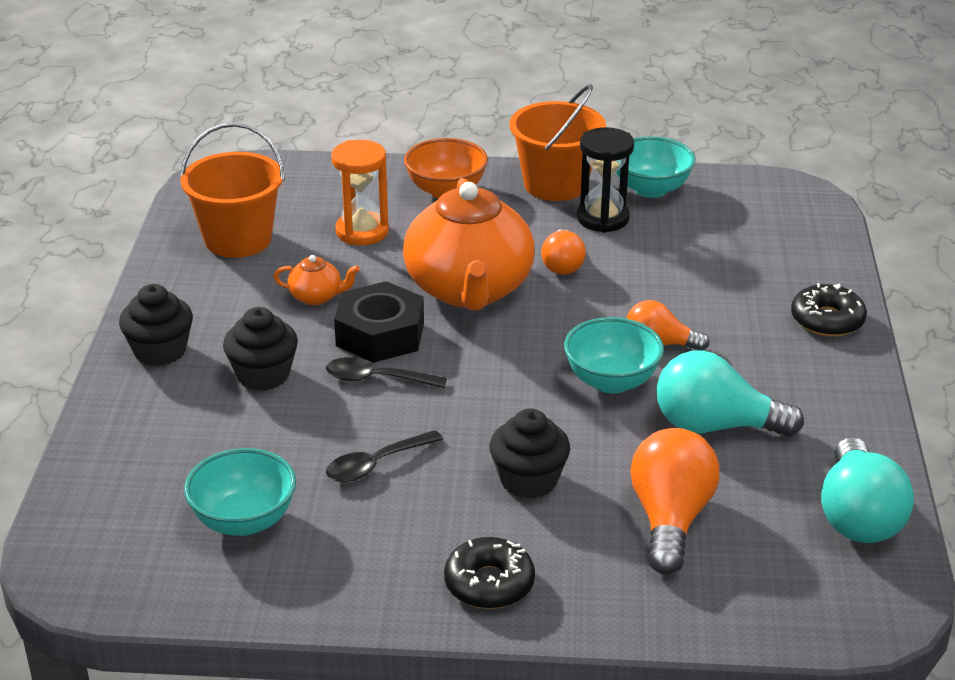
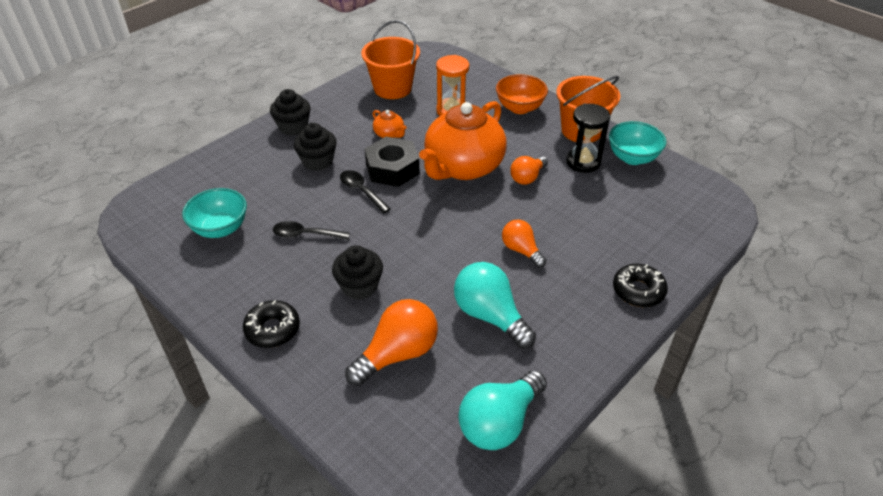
camera: 40 degrees right, 10 degrees up
(611, 381) = (469, 257): turquoise bowl -> none

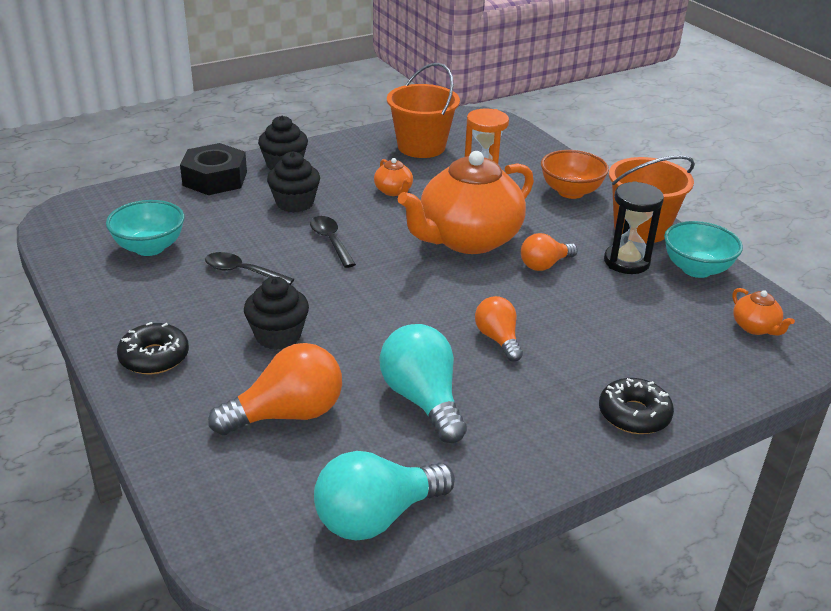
camera: 15 degrees right, 10 degrees down
(392, 168) = (379, 225): black nut -> black nut (215, 178)
(689, 198) = (755, 327): none -> orange teapot

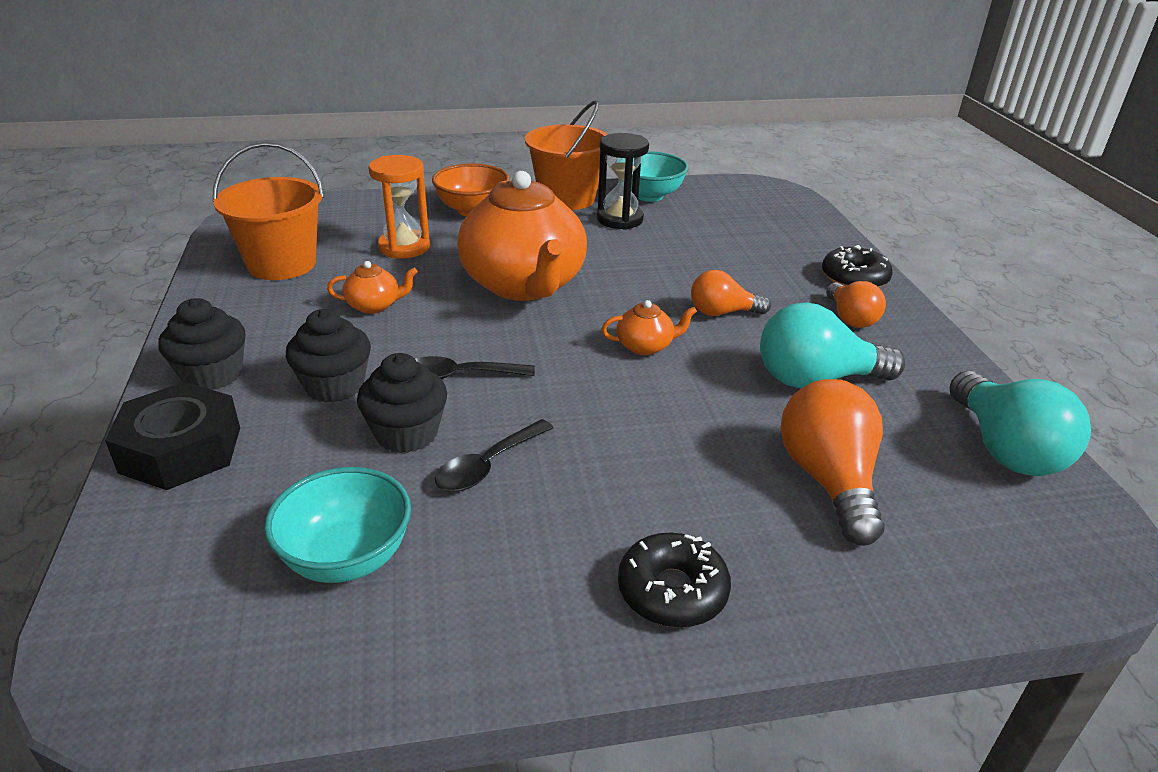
camera: 70 degrees left, 0 degrees up
(278, 336) = (661, 459): black cupcake -> black cupcake (406, 433)
(544, 265) = (601, 257): orange light bulb -> orange light bulb (850, 318)
(755, 327) = (745, 199): orange teapot -> orange teapot (645, 346)

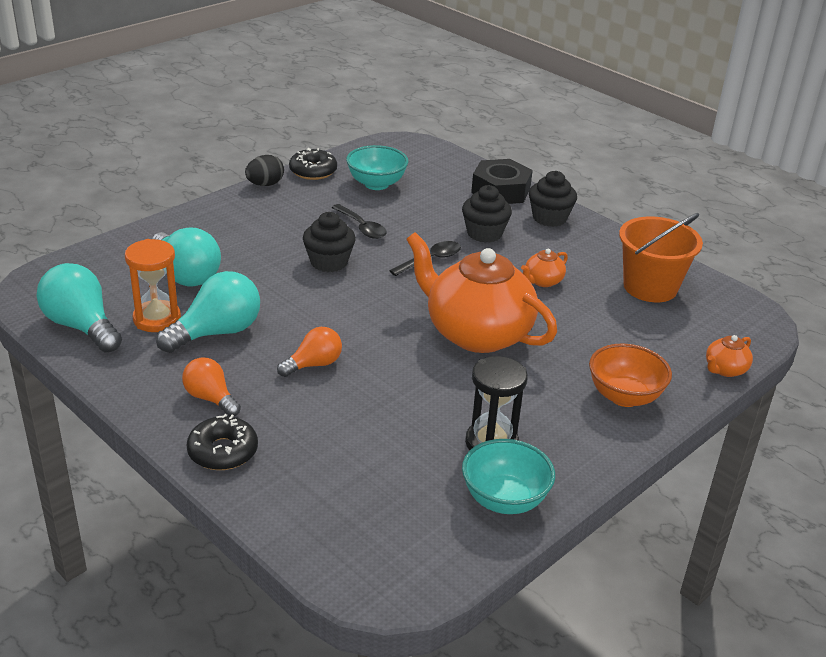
camera: 145 degrees right, 0 degrees up
(404, 247) = (605, 333): orange hourglass -> orange hourglass (157, 319)
(406, 433) = (416, 226): black cupcake -> black cupcake (329, 262)
(488, 465) = (361, 227): black spoon -> black spoon turned 135 degrees clockwise
(560, 661) = (265, 184): none -> black egg
(567, 198) = (573, 454): orange bucket -> none
(645, 346) = (345, 316): orange teapot -> orange teapot (725, 369)
(672, 591) = (238, 213): black donut -> black donut (313, 171)
(828, 480) = (186, 275): orange light bulb -> turquoise light bulb

